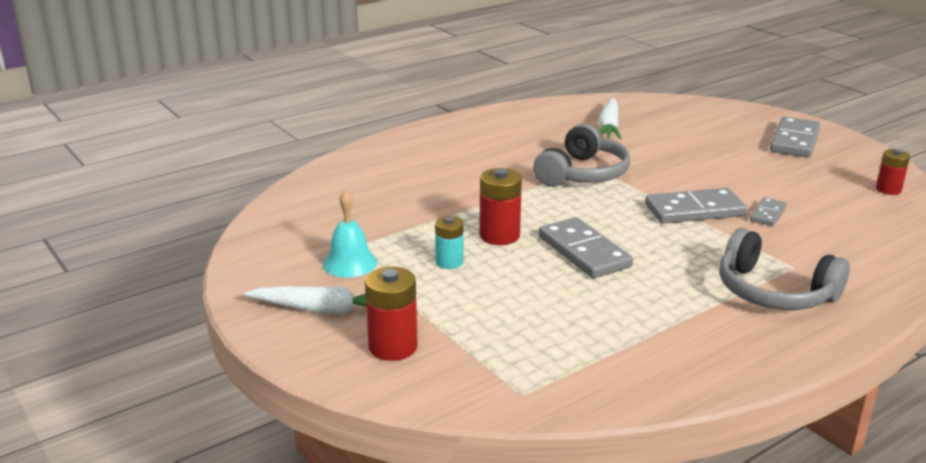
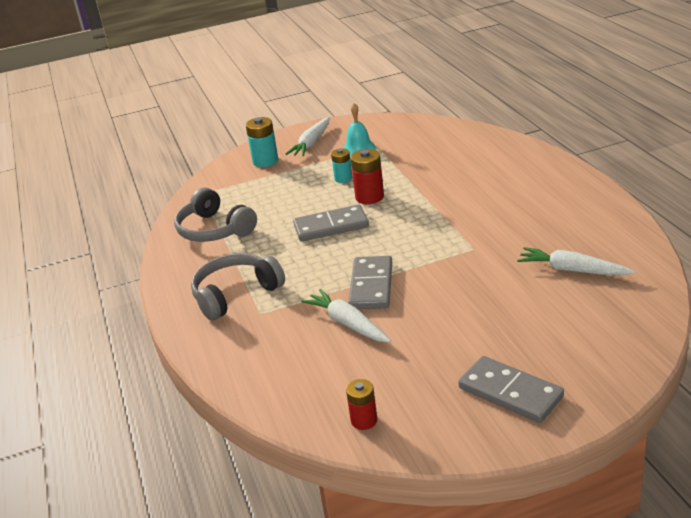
camera: 110 degrees right, 5 degrees up
(393, 347) = (265, 161): red battery -> turquoise battery
(583, 174) = (461, 241): grey headphones -> grey headphones (214, 230)
(768, 214) = (347, 323): grey domino -> white carrot

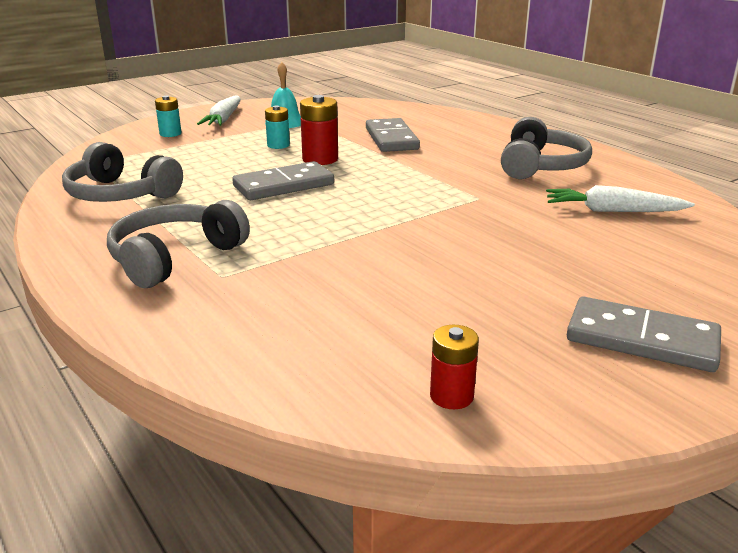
camera: 20 degrees left, 5 degrees down
(265, 161) = (170, 134): turquoise battery -> turquoise battery, size x0.66
(347, 323) = (358, 279): white carrot -> none
(371, 286) = (369, 238): grey domino -> grey domino (391, 139)
(546, 213) = (541, 166): none -> grey headphones

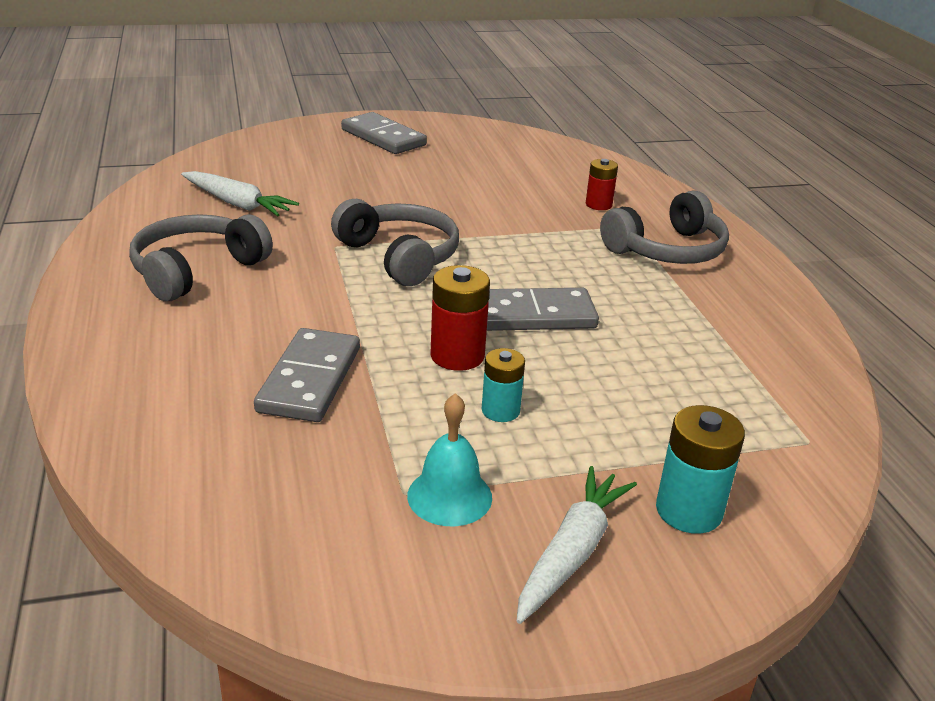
camera: 160 degrees left, 5 degrees up
(120, 194) = (741, 349): grey headphones -> grey headphones (400, 256)
(170, 134) = (688, 511): turquoise battery -> turquoise battery, size x1.52
(451, 396) = (516, 141): red battery -> red battery (598, 205)

